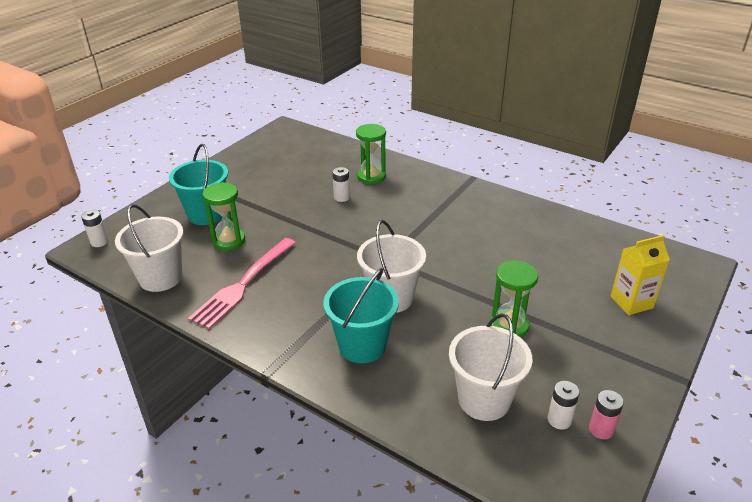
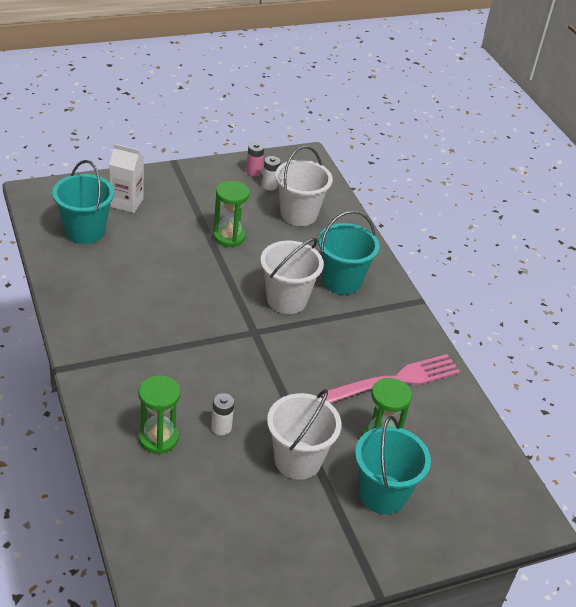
camera: 150 degrees left, 5 degrees up
(99, 242) = (517, 521): white battery -> none
(160, 278) = (467, 431): white bucket -> white bucket (297, 460)
(610, 258) = (85, 231): none -> turquoise bucket
(631, 302) = (127, 203): yellow carton -> white carton

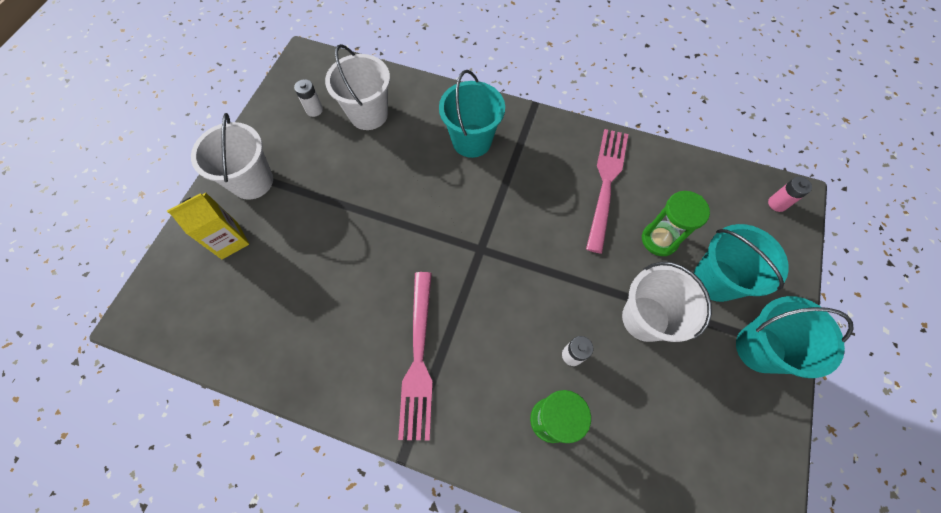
camera: 45 degrees left, 25 degrees up
(85, 231) = (235, 306): turquoise bucket -> turquoise bucket (760, 348)
(127, 203) = (230, 241): white carton -> yellow carton
(135, 341) = (418, 359): none -> pink fork
(229, 236) = (350, 186): green hourglass -> none
(254, 171) = (285, 109): pink battery -> pink battery (777, 203)
(287, 299) = (461, 196): white bucket -> white bucket (252, 181)

